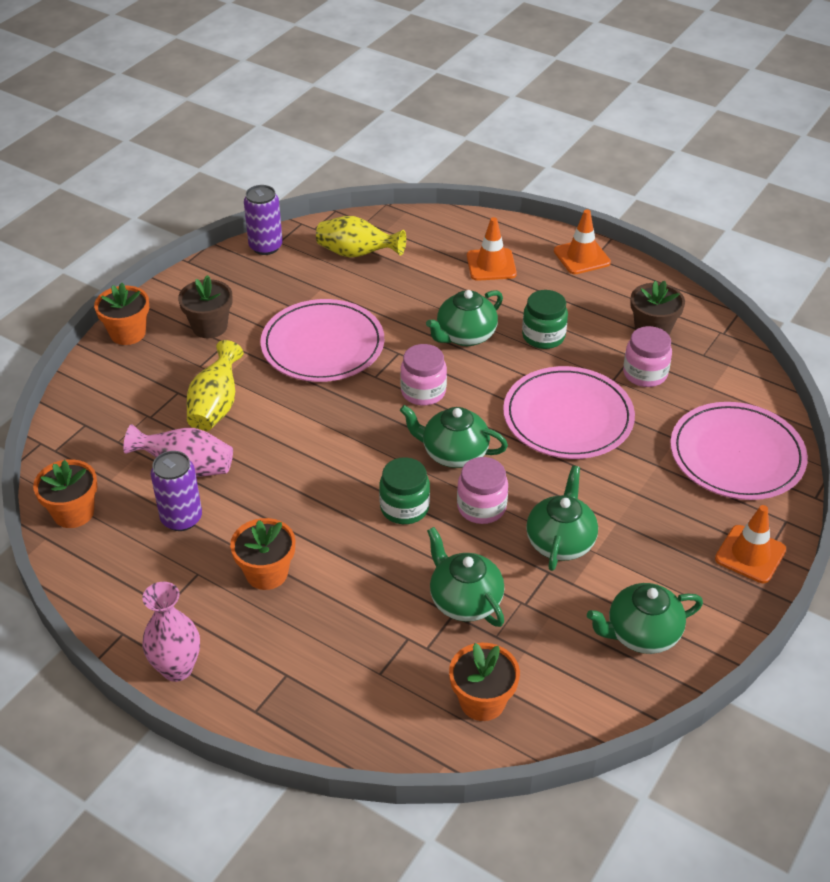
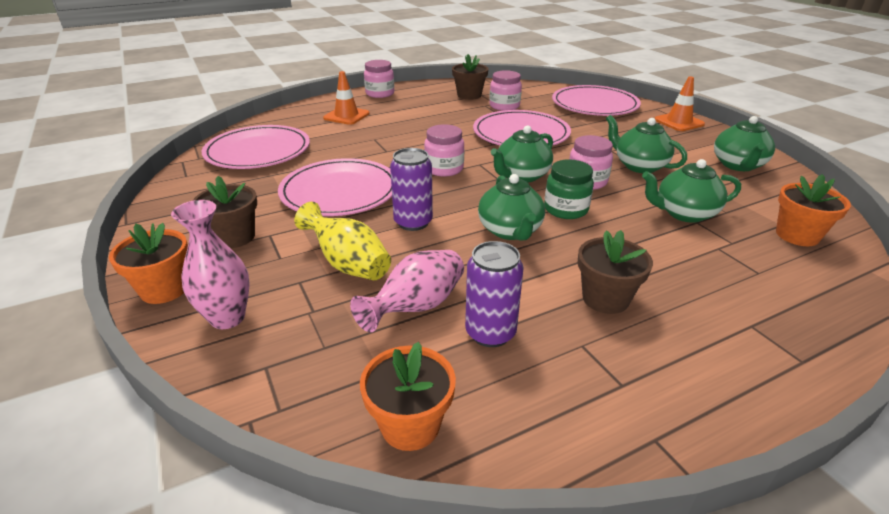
camera: 60 degrees left, 10 degrees down
(177, 668) = (728, 405): pink vase -> pink vase (227, 318)
(265, 246) = (180, 182): purple can -> purple can (413, 222)
(266, 573) = (605, 298): orange flower pot -> brown flower pot
(357, 254) = (258, 151): yellow vase -> pink plate
(465, 336) = (404, 141): green teapot -> green teapot (510, 231)
(543, 336) = (437, 120): green jar -> none
(581, 257) = (380, 93): orange traffic cone -> pink jar

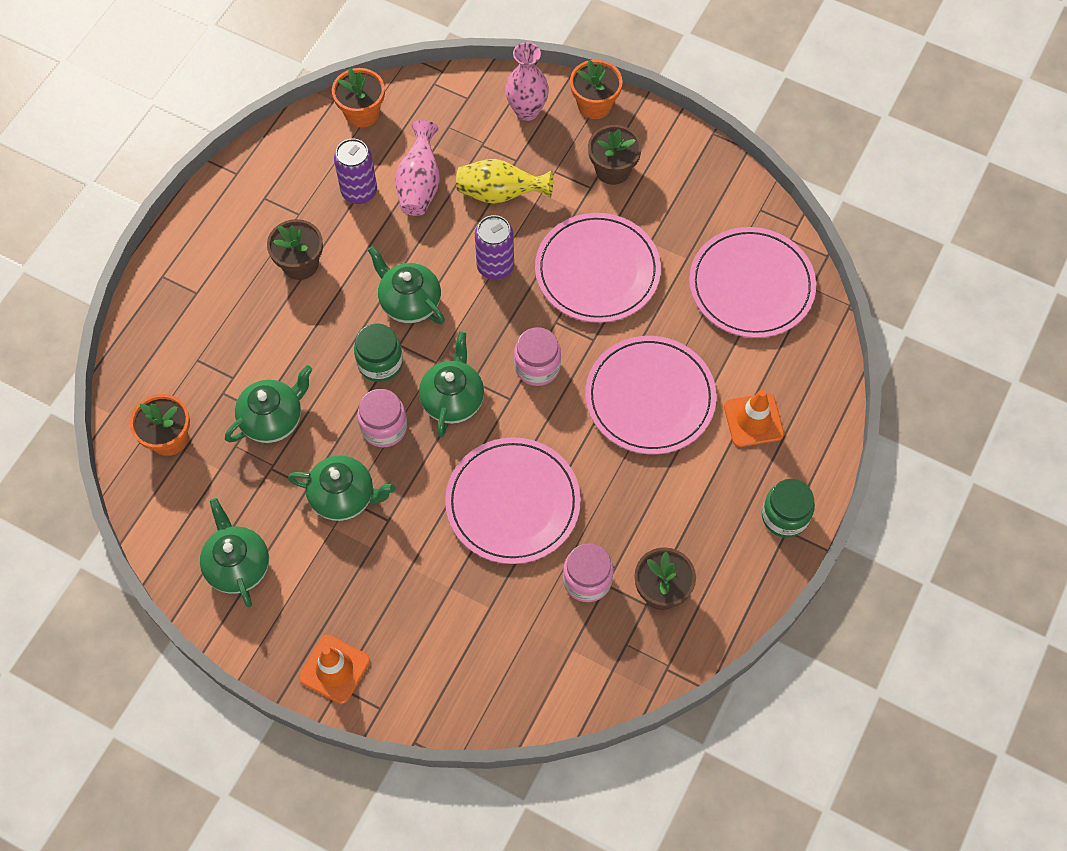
camera: 145 degrees right, 30 degrees up
(380, 93) = (784, 516): pink jar -> green jar
(594, 104) = (470, 667): pink plate -> pink plate (650, 397)

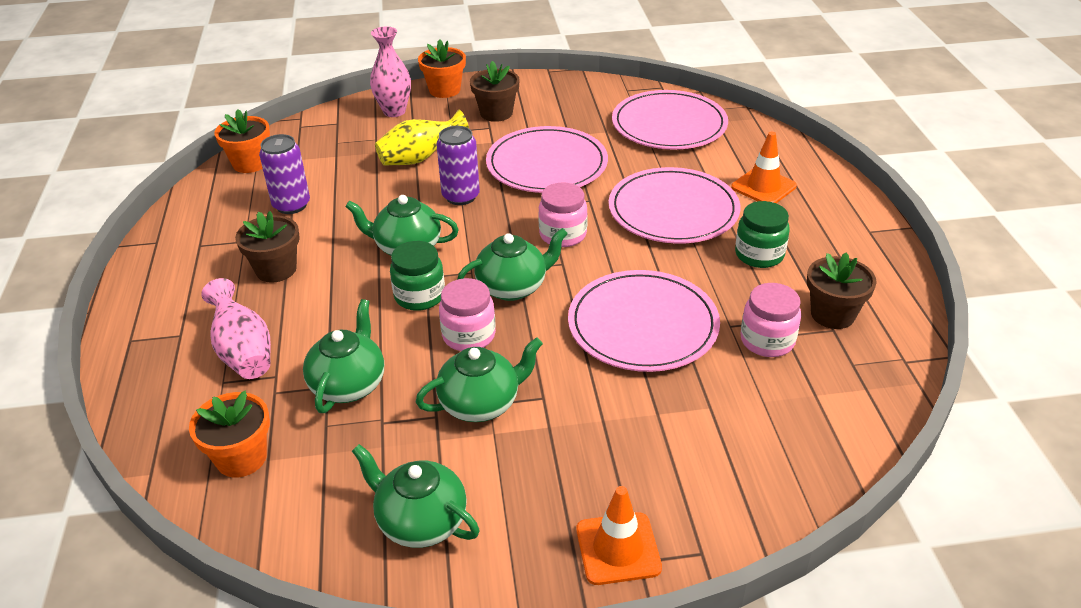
camera: 35 degrees left, 25 degrees down
(420, 185) = (344, 180): pink vase -> pink vase (243, 352)
(453, 399) = (513, 287): green teapot -> green teapot turned 90 degrees clockwise
(784, 516) = (857, 224): green jar -> green jar (759, 255)

